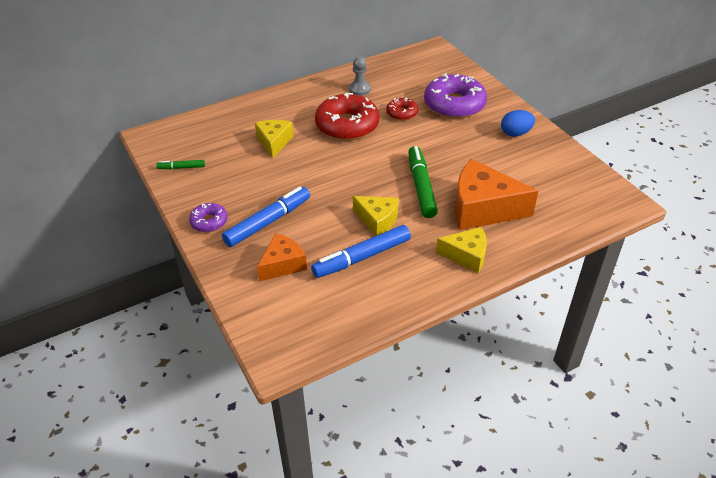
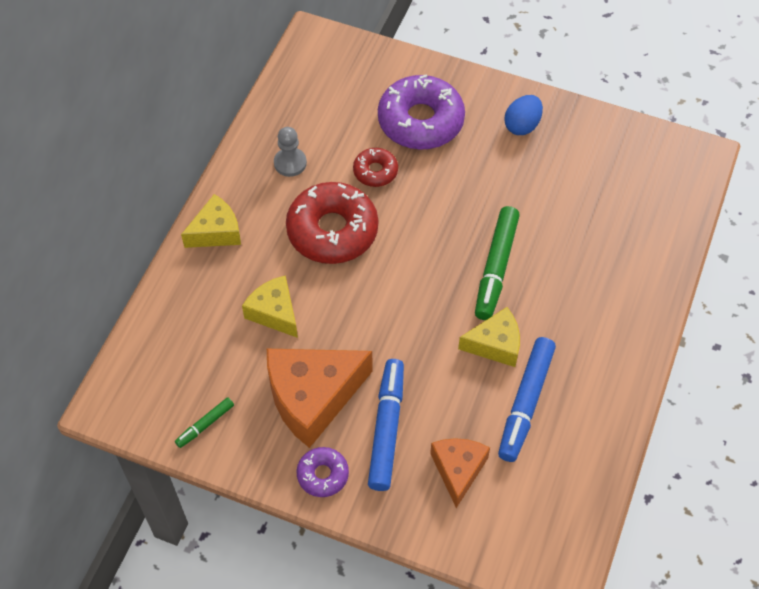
camera: 40 degrees left, 15 degrees up
(421, 187) = (496, 268): green marker -> green marker turned 120 degrees counterclockwise
(466, 255) = (618, 328): yellow cheese -> yellow cheese (216, 232)
(483, 209) = (581, 256): orange cheese -> orange cheese (313, 397)

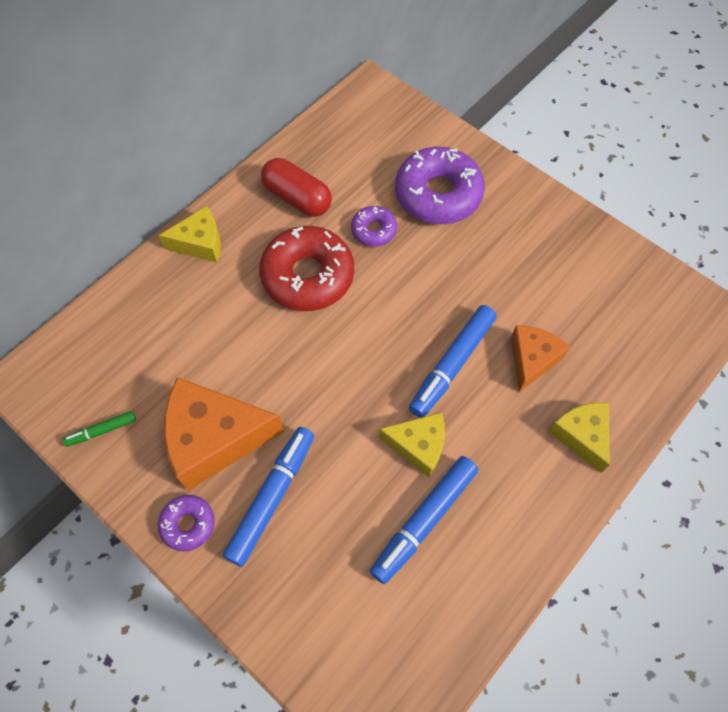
camera: 20 degrees right, 5 degrees up
(274, 312) = (217, 339): yellow cheese -> yellow cheese (581, 436)
(290, 163) = (297, 198): grey pawn -> red capsule
(375, 171) = (374, 230): red donut -> purple donut
(458, 470) = (324, 570): orange cheese -> orange cheese (532, 359)
(496, 268) = (452, 365): green marker -> blue marker
(522, 125) = (537, 228): blue egg -> none

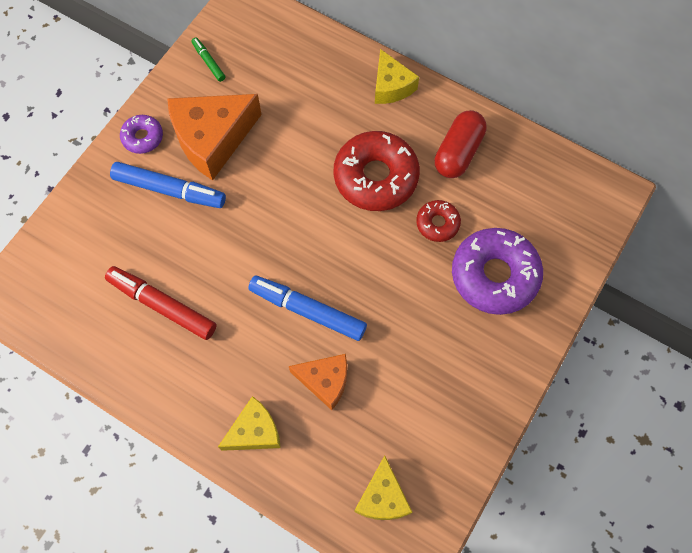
camera: 80 degrees right, 5 degrees up
(214, 438) = (212, 139): orange cheese -> orange cheese turned 105 degrees counterclockwise
(374, 230) = (437, 223): purple donut -> red donut
(418, 446) = (227, 292): yellow cheese -> yellow cheese (382, 497)
(424, 521) = (162, 305): blue marker -> red marker

